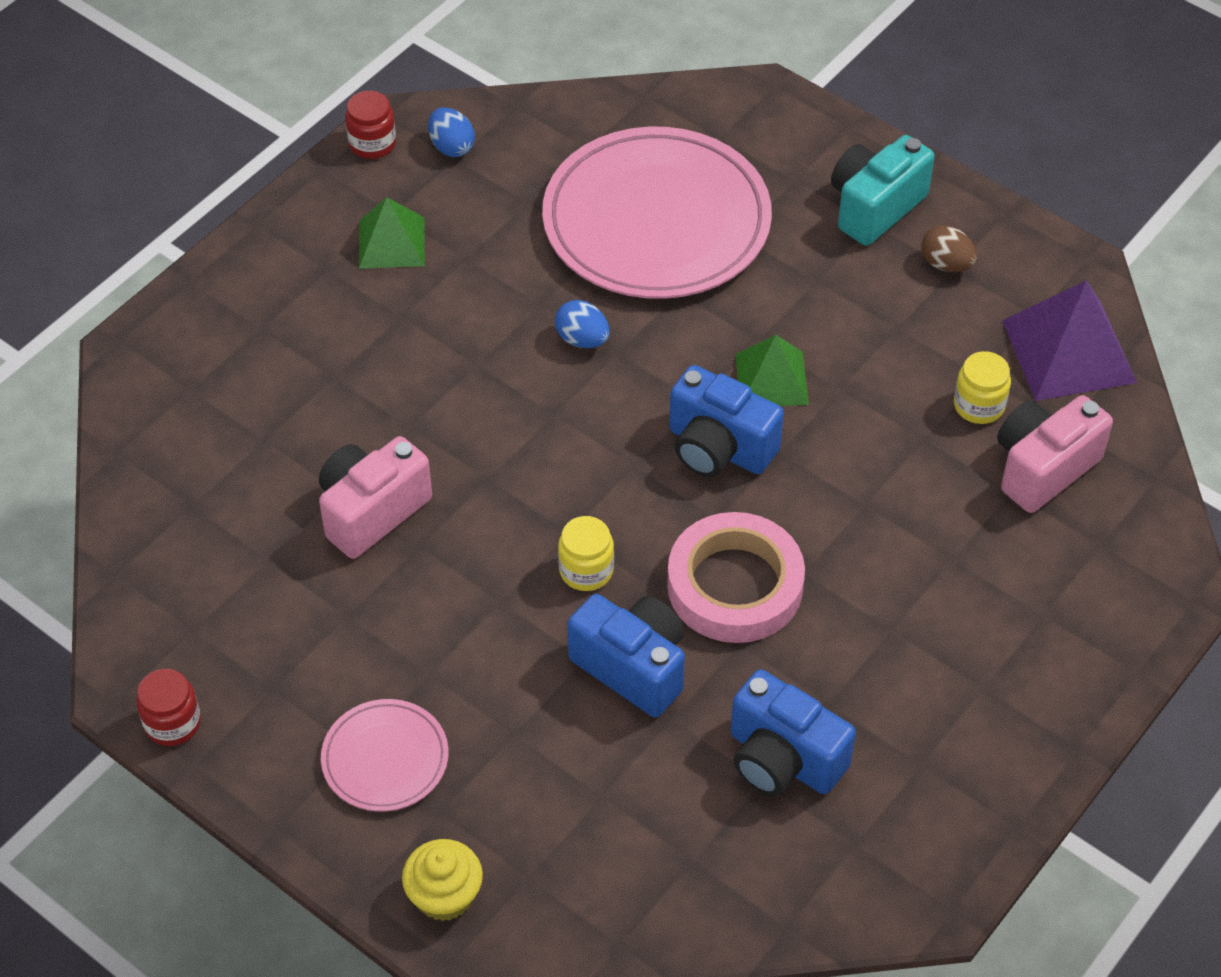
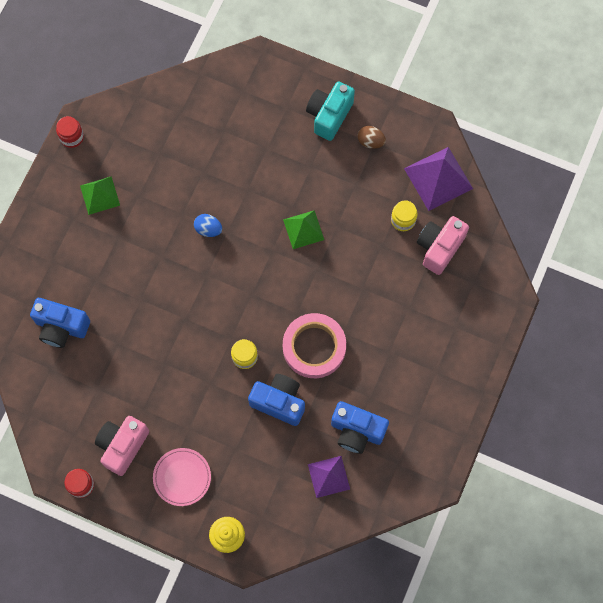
camera: 15 degrees left, 20 degrees up
(371, 512) = (137, 351): pink camera -> pink camera (122, 446)
(452, 147) = (112, 129): blue egg -> none
(656, 221) = (225, 150): pink plate -> none
(697, 832) = (328, 476): none -> purple pyramid
(718, 448) = (288, 275): blue camera -> blue camera (61, 327)

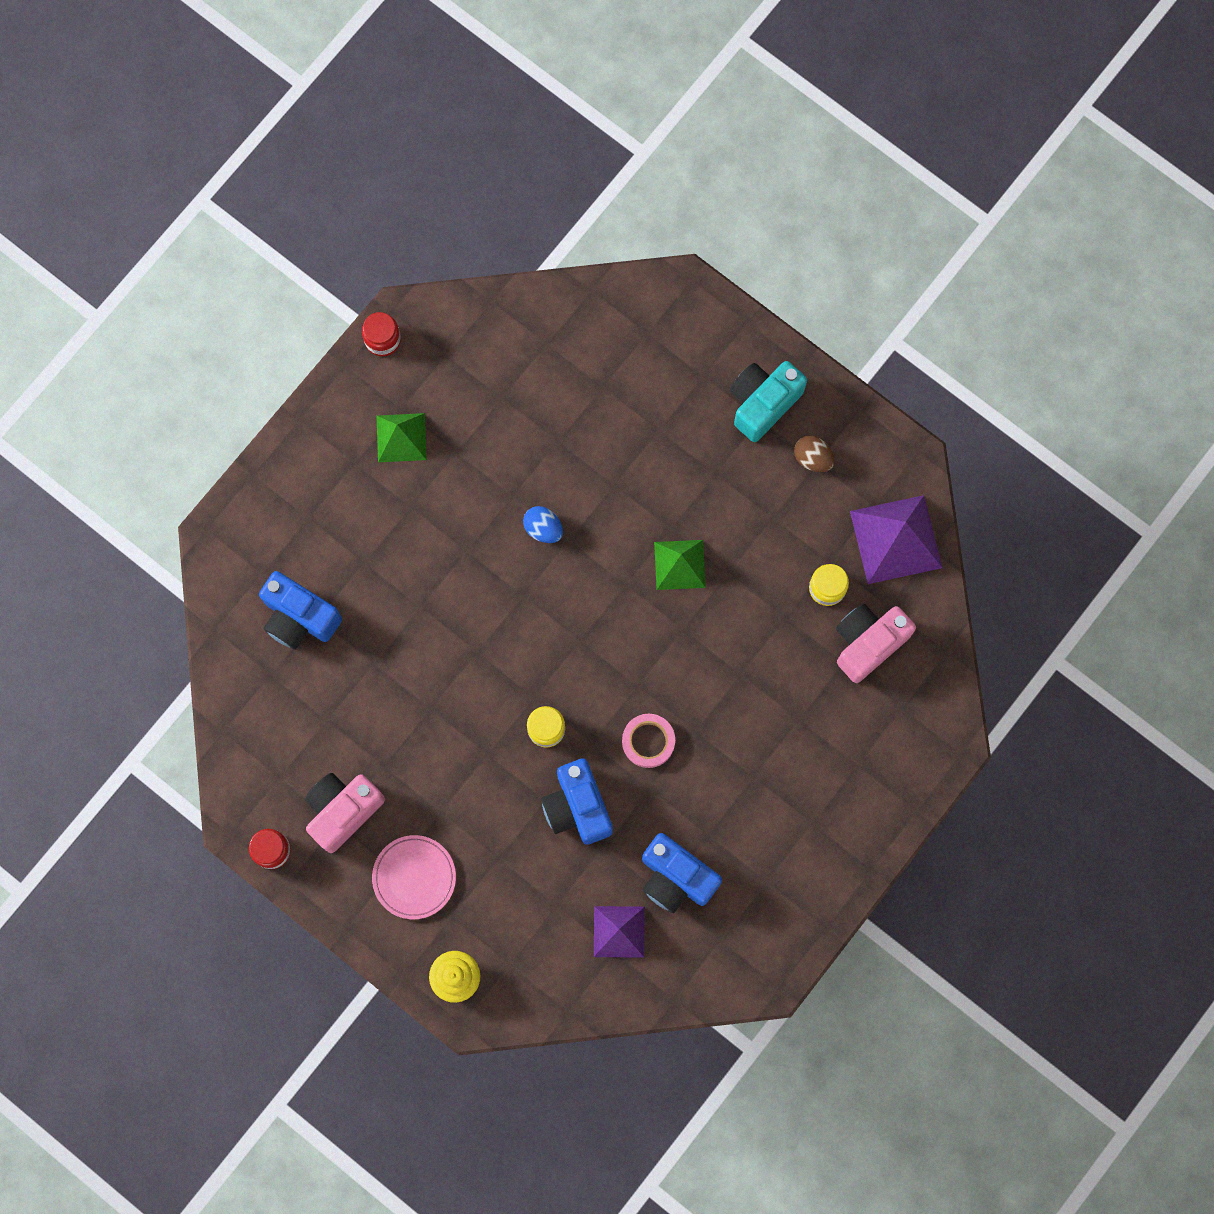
camera: 15 degrees right, 5 degrees up
(279, 402) = (577, 807): blue camera -> blue camera turned 150 degrees counterclockwise
(314, 347) = (648, 741): pink tape -> pink tape, size x0.57

